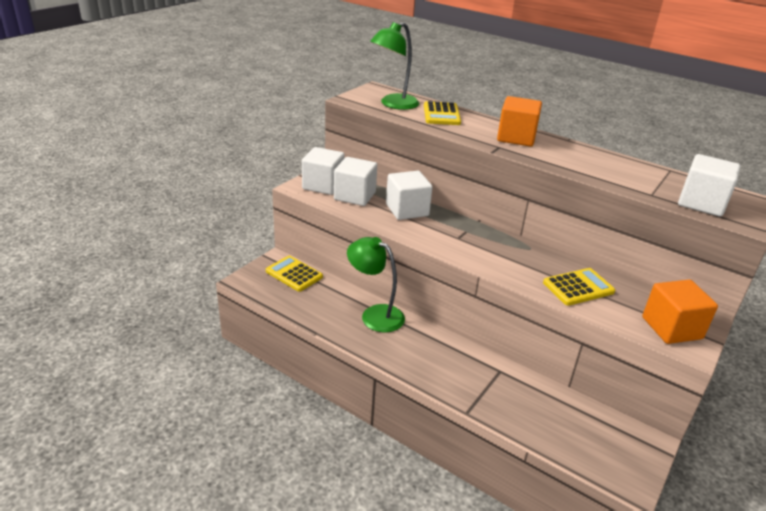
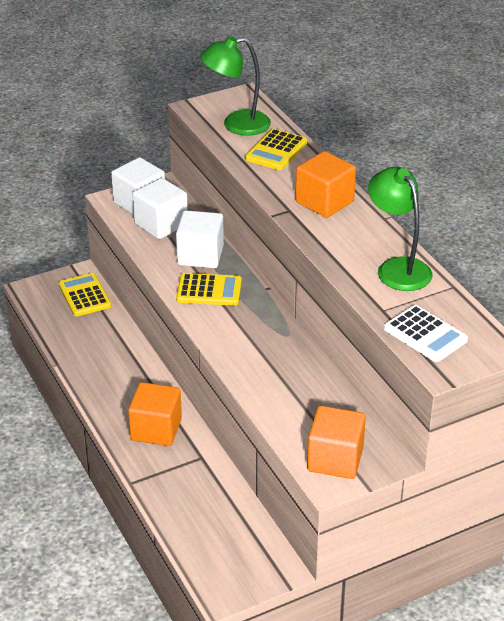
camera: 30 degrees right, 5 degrees up
(375, 315) = (129, 363): green lamp -> green lamp (397, 268)
(445, 360) = (156, 429): none -> orange cube
(578, 287) = (288, 391): yellow calculator -> yellow calculator (209, 290)
(701, 203) = (425, 334): white cube -> white calculator

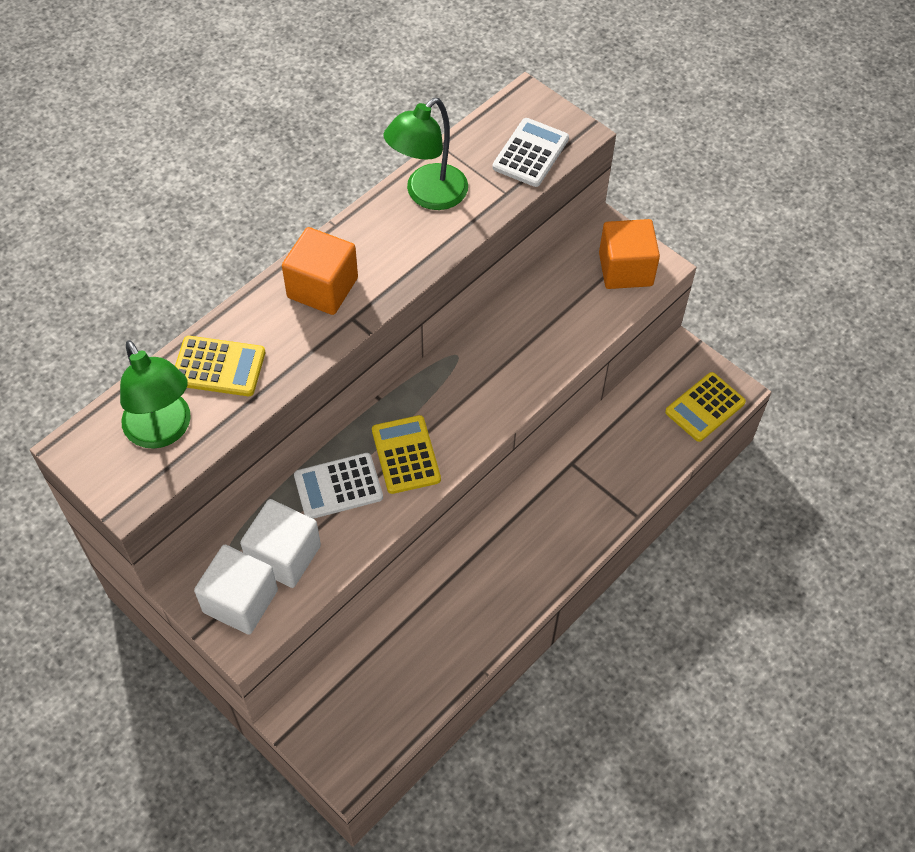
camera: 110 degrees left, 20 degrees up
(84, 295) = (339, 695): yellow calculator -> yellow calculator (705, 407)
(156, 429) = (550, 520): orange cube -> none
(200, 255) = (338, 487): white cube -> white calculator

